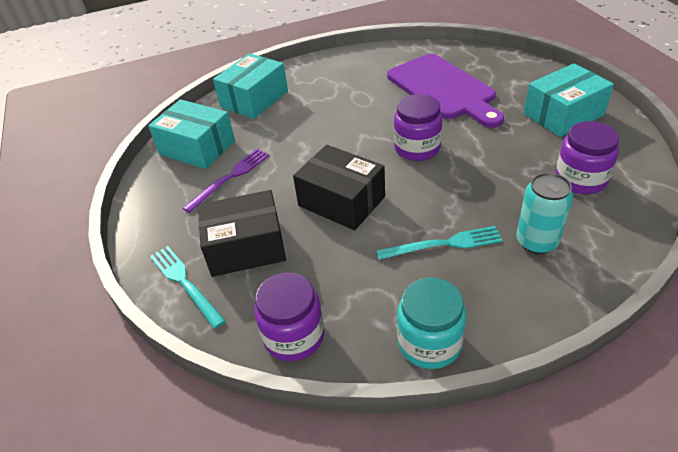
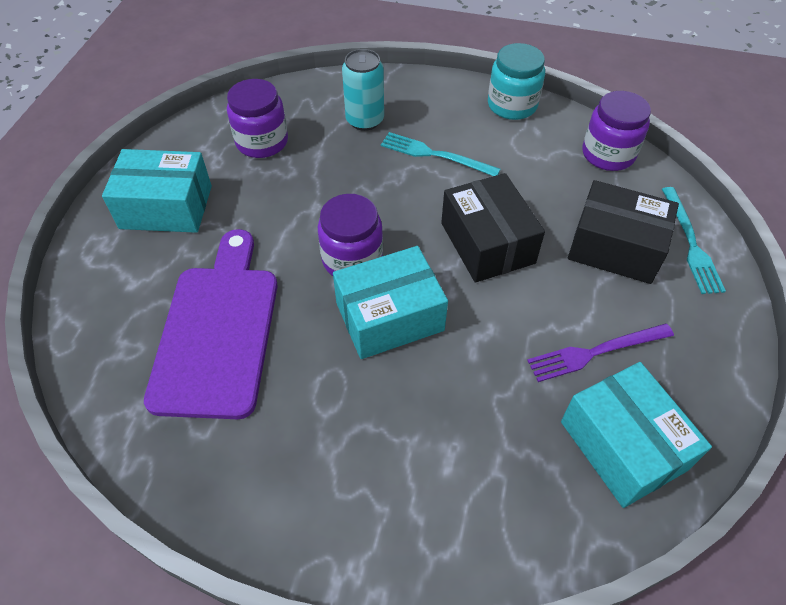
camera: 150 degrees left, 10 degrees up
(254, 99) = (482, 512): turquoise box -> turquoise box (389, 316)

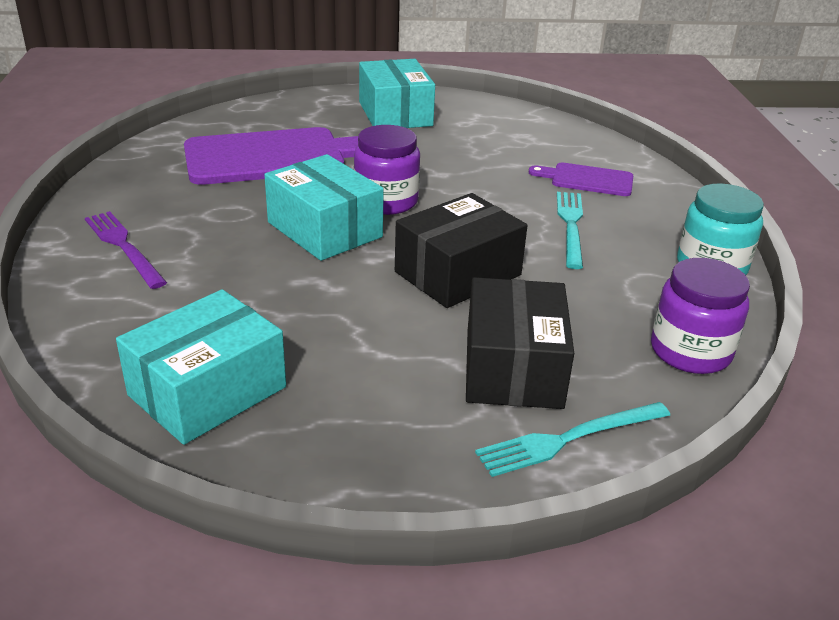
camera: 70 degrees right, 20 degrees down
(262, 142) = (507, 137): purple jar -> none
(365, 120) = (587, 180): turquoise can -> purple cutting board
(596, 352) = (333, 363): purple fork -> purple fork (124, 247)

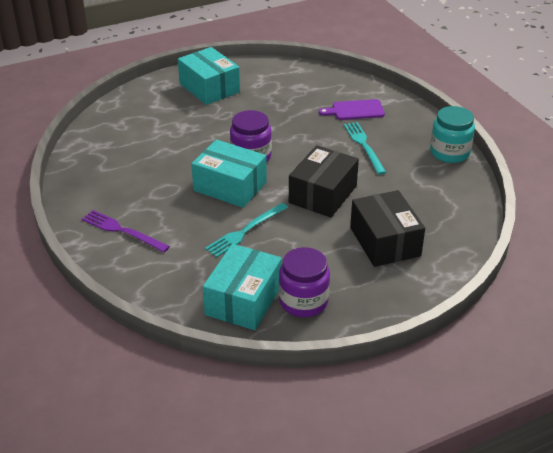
camera: 20 degrees left, 5 degrees up
(273, 157) = (158, 142): purple cutting board -> none
(568, 439) = (431, 270): turquoise fork -> turquoise fork (245, 231)
(690, 351) = (463, 207): purple jar -> purple jar (303, 301)

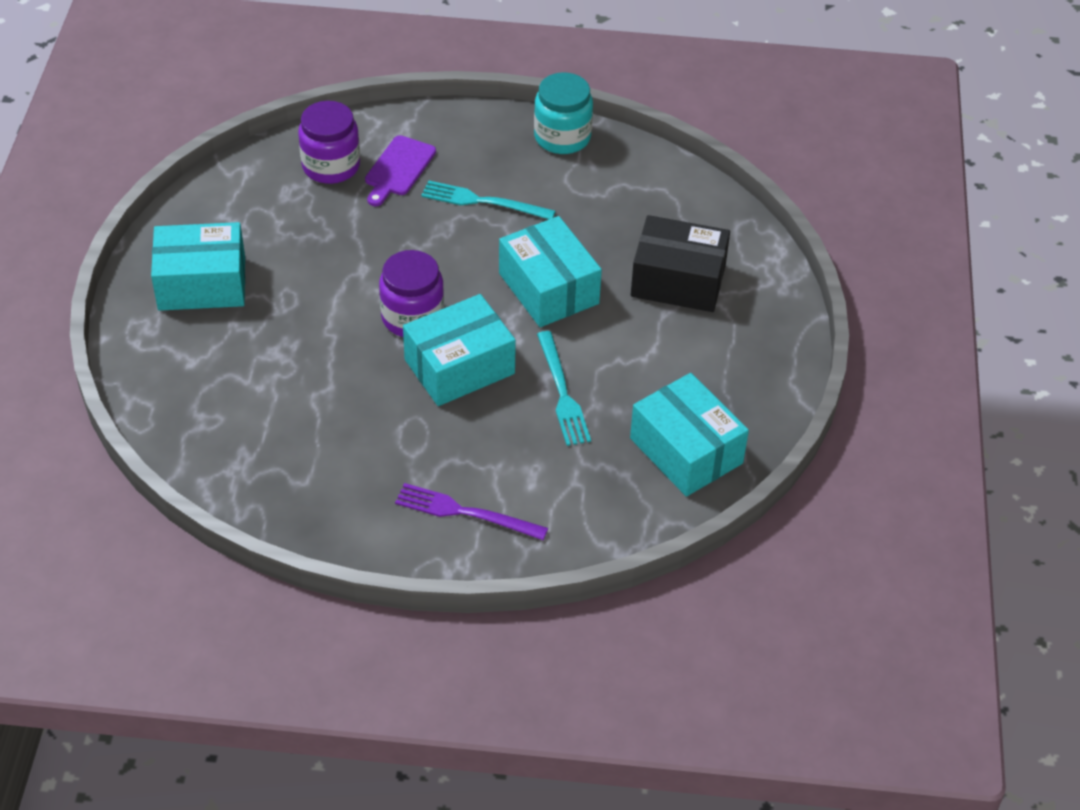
camera: 60 degrees left, 10 degrees up
(122, 231) = (465, 512): purple fork -> purple fork turned 45 degrees clockwise
(303, 301) = (726, 399): purple jar -> purple jar (331, 166)
(323, 194) = (548, 288): black box -> turquoise box

